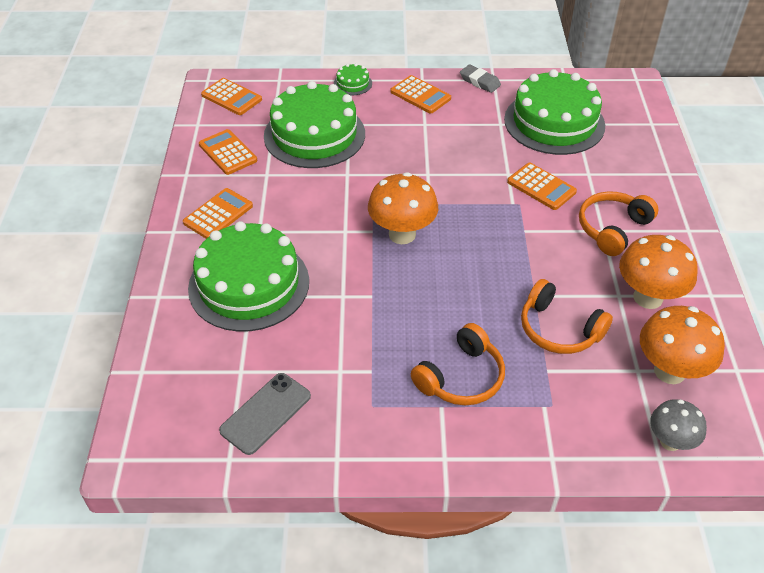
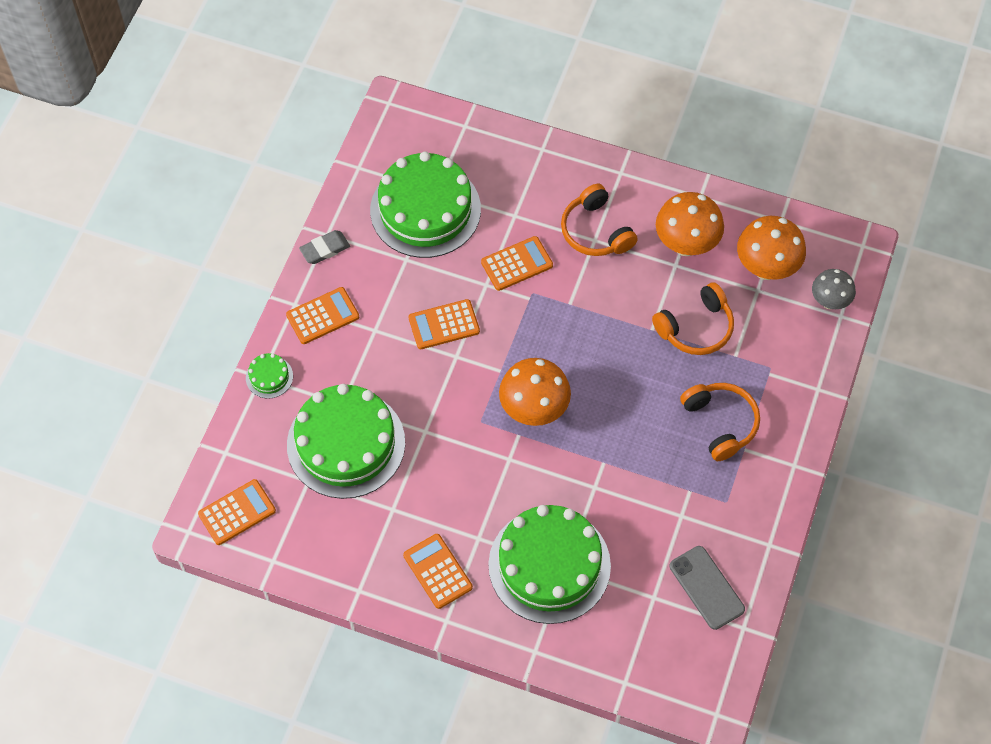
camera: 70 degrees left, 15 degrees up
(227, 153) = (339, 540): orange calculator -> orange calculator (444, 325)

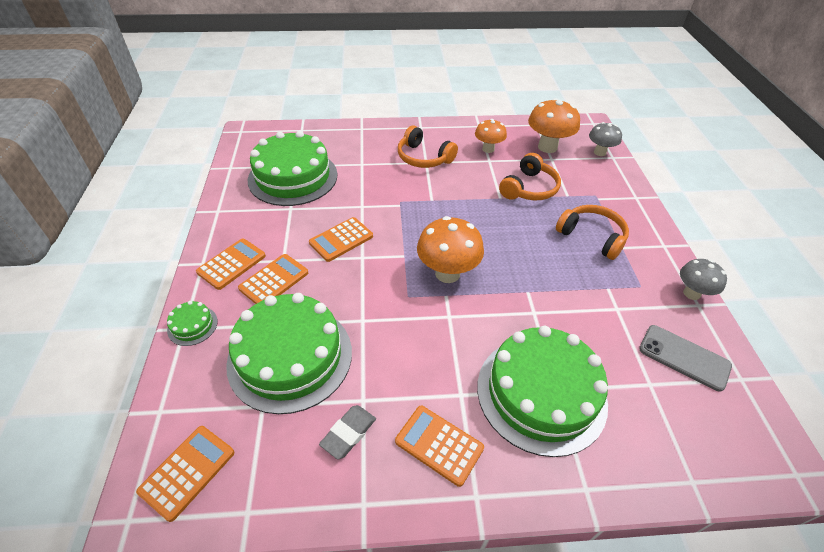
camera: 25 degrees left, 15 degrees down
(325, 249) = (218, 220): grey eraser -> grey eraser (348, 433)
(517, 264) = (378, 188): orange calculator -> orange calculator (274, 280)
(686, 244) = (488, 149): orange mushroom -> orange mushroom, size x0.63
(773, 530) = (691, 293): none -> grey mushroom

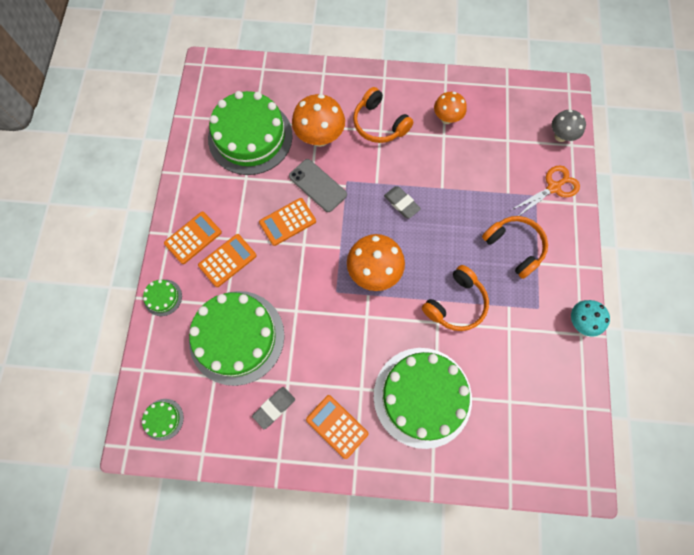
camera: 10 degrees right, 25 degrees up
(187, 471) = (163, 419): orange calculator -> green cake
(462, 213) = (401, 203): none -> grey eraser
(529, 188) = (473, 179): orange headphones -> orange headphones (455, 304)
(547, 147) = (508, 122): orange mushroom -> orange mushroom (320, 137)
(610, 188) = (553, 187): none -> orange scissors
(684, 357) = (546, 382): grey phone -> grey phone (318, 185)
(691, 293) = (580, 322): grey mushroom -> turquoise mushroom

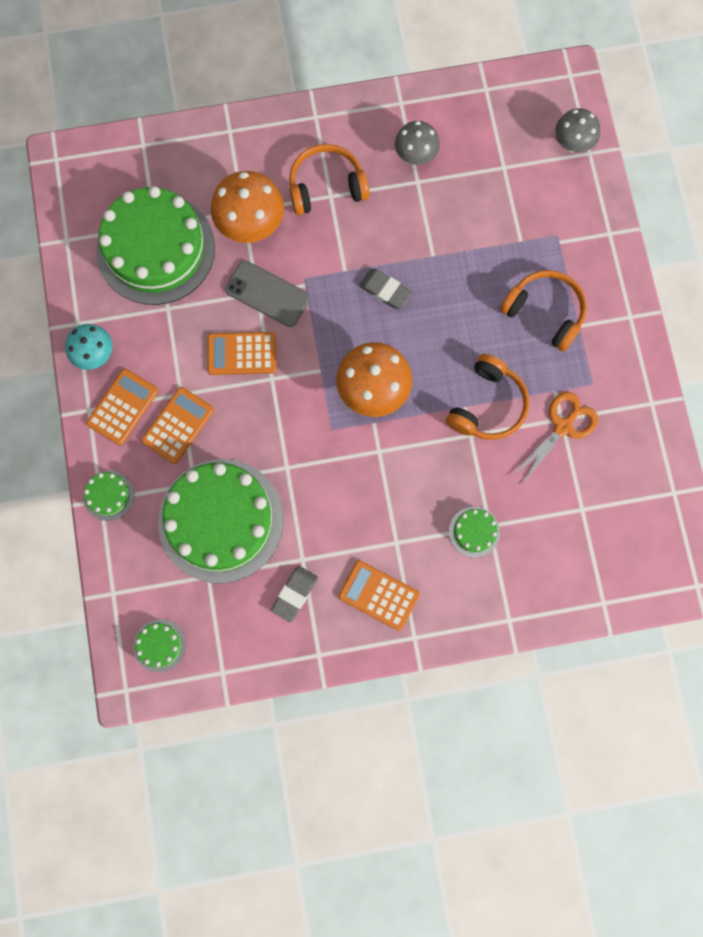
camera: 15 degrees left, 5 degrees up
(287, 222) = (242, 354): orange calculator -> orange calculator turned 45 degrees clockwise
(379, 124) = (326, 186): orange headphones -> orange headphones turned 135 degrees clockwise
(422, 397) = (474, 532): green cake -> green cake, size x0.41
(446, 118) = (415, 156): orange mushroom -> grey mushroom
(553, 187) = (578, 218): orange scissors -> orange scissors (563, 426)
(580, 322) = (647, 388): turquoise mushroom -> turquoise mushroom (95, 355)

